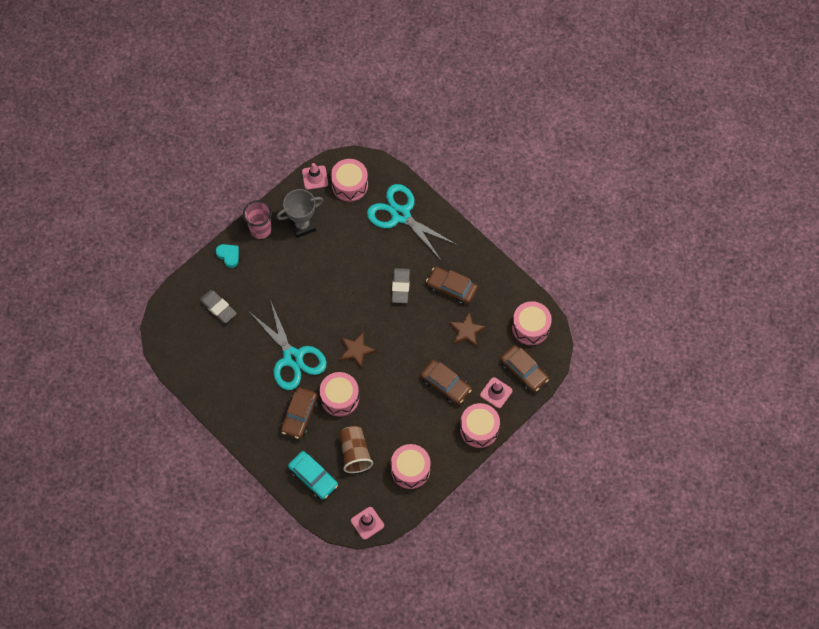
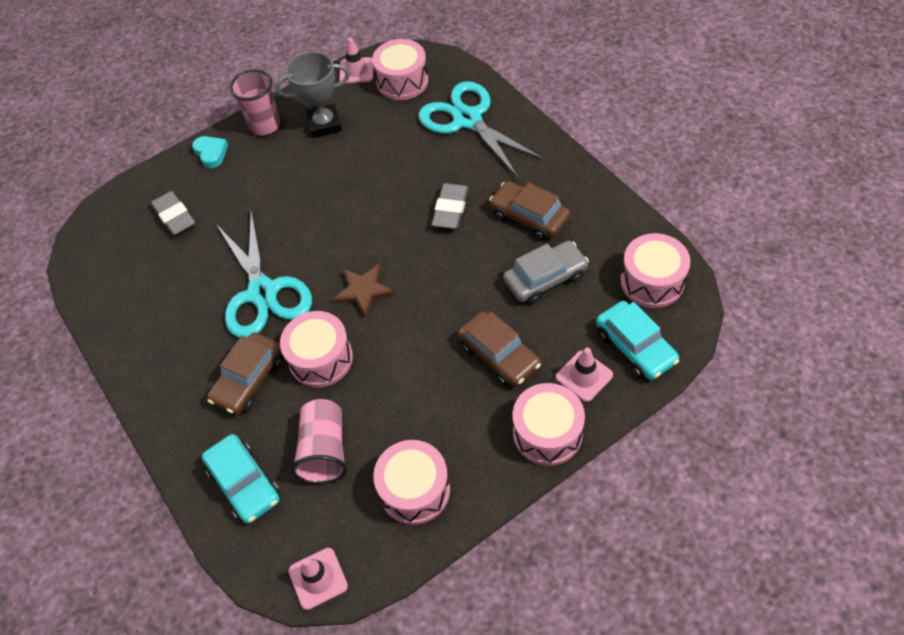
camera: 15 degrees right, 10 degrees down
(355, 453) = (324, 450): brown cup -> pink cup
(466, 331) = (545, 278): brown star -> grey car
(523, 371) = (635, 346): brown car -> turquoise car

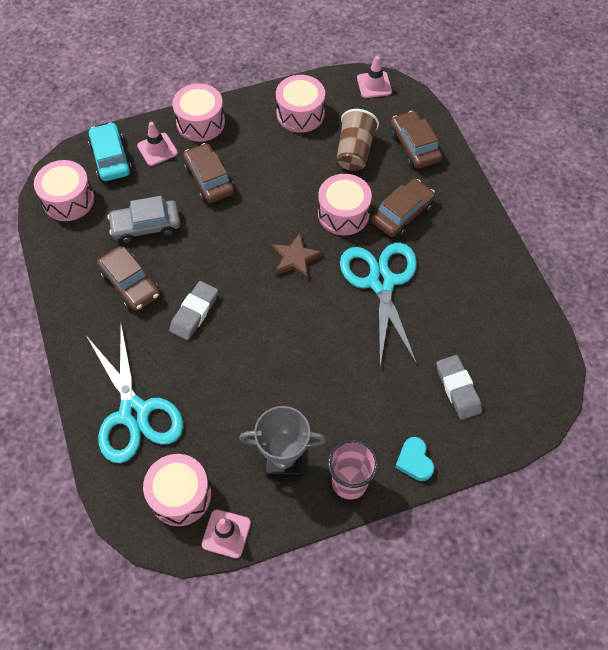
camera: 170 degrees left, 5 degrees up
(244, 483) = (414, 146): turquoise car -> brown car
(324, 450) = (354, 151): pink cup -> brown cup

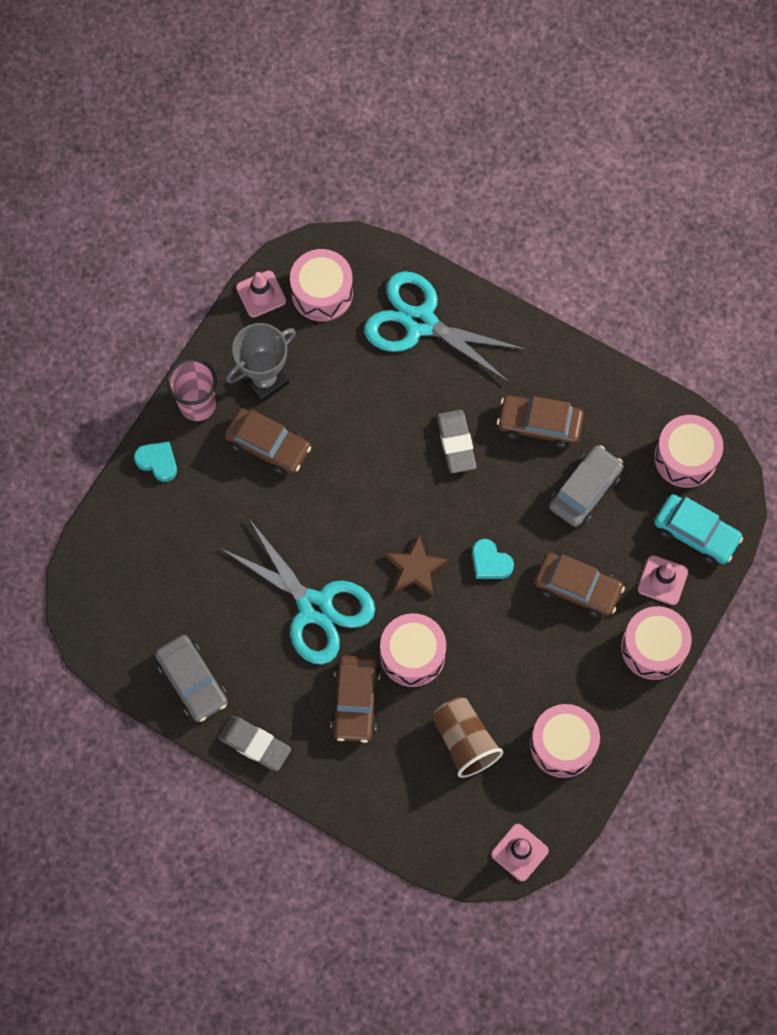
camera: 140 degrees right, 10 degrees up
(246, 229) = (490, 562): none -> turquoise heart
(414, 146) = (409, 799): brown car -> brown car (268, 445)
(457, 389) = (167, 554): grey eraser -> grey eraser (255, 744)
(501, 296) = (192, 681): none -> grey car

